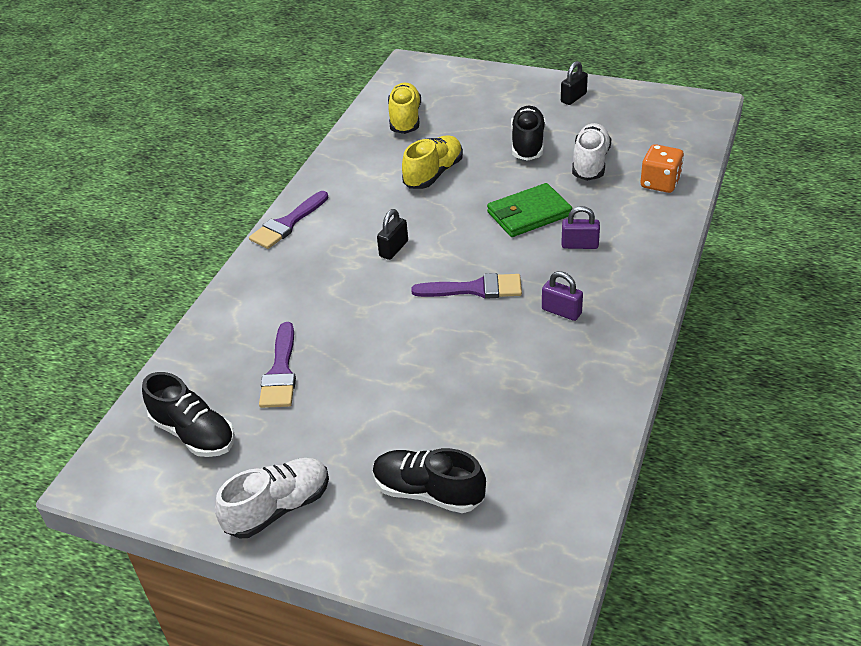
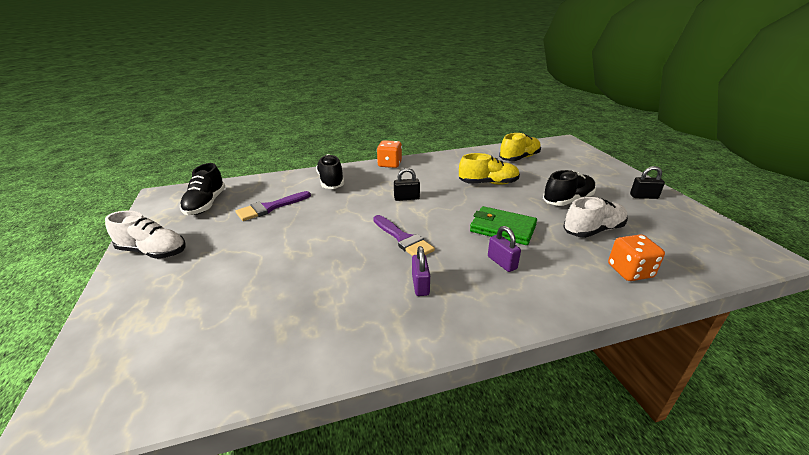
camera: 50 degrees right, 10 degrees down
(287, 224) = (389, 164): purple brush -> orange dice
(428, 492) = (185, 303): black shoe -> black shoe (331, 181)

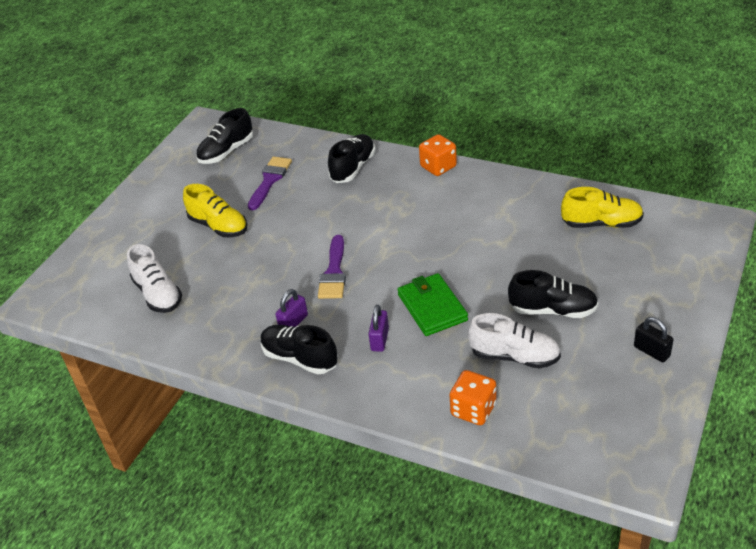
camera: 45 degrees right, 10 degrees up
(153, 251) = (155, 191): white shoe -> white shoe (158, 294)
(270, 207) = (270, 180): purple brush -> purple brush turned 105 degrees clockwise
(406, 198) = (395, 225): black padlock -> none
(464, 307) = (300, 358): none -> black shoe
(488, 183) = (503, 245): yellow shoe -> yellow shoe (218, 226)

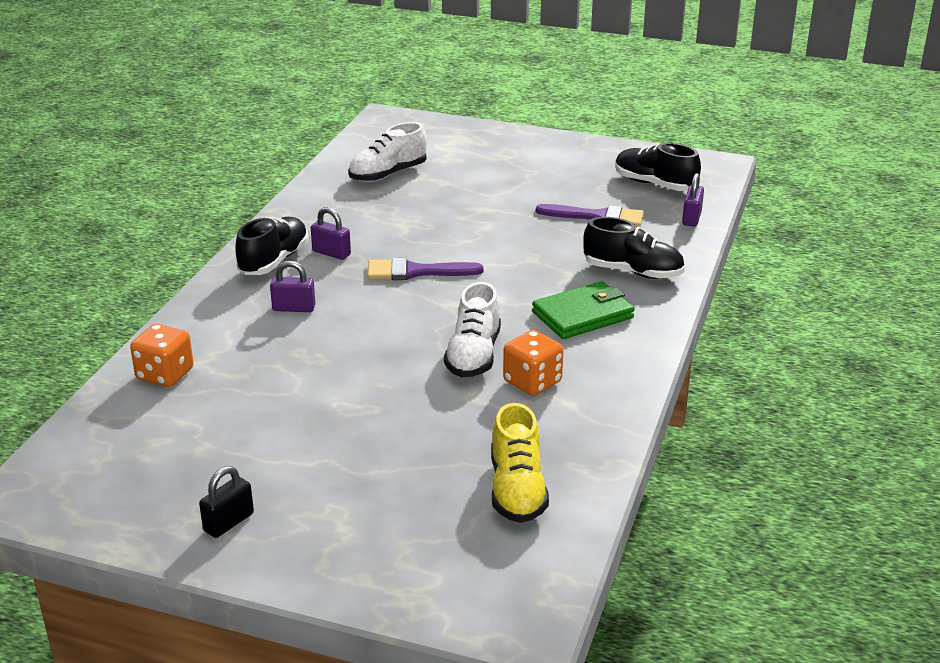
camera: 80 degrees right, 10 degrees down
(218, 226) = (504, 194): yellow shoe -> none
(283, 139) = (691, 218): none -> purple padlock
(432, 307) = (344, 342): green wallet -> green wallet (583, 315)
(438, 167) = (646, 339): orange dice -> orange dice (532, 382)
(514, 356) = (245, 404): white shoe -> white shoe (473, 355)
(553, 310) = (326, 437): black shoe -> none

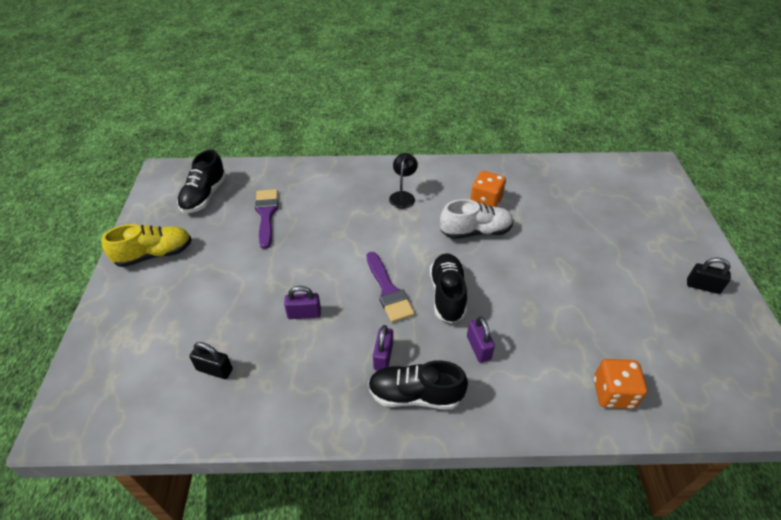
camera: 110 degrees left, 15 degrees up
(388, 174) = (214, 369): white shoe -> black padlock
(517, 490) = (578, 186): yellow shoe -> yellow shoe (154, 254)
(583, 315) = (403, 196): green wallet -> black lamp
(633, 272) = (340, 185): black shoe -> black shoe (447, 295)
(691, 218) = (255, 172): purple padlock -> purple padlock (304, 314)

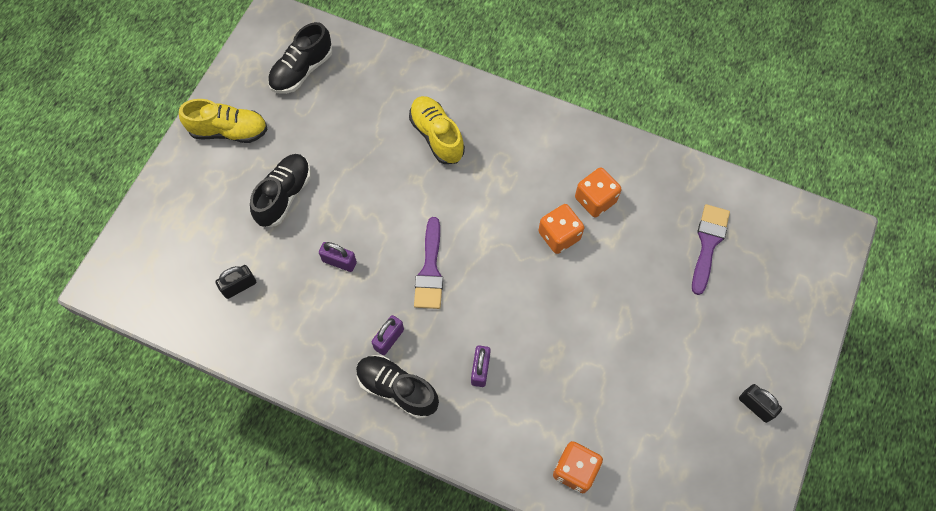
camera: 25 degrees right, 20 degrees up
(214, 369) = (239, 286): black padlock -> black padlock turned 75 degrees counterclockwise
(266, 214) = (354, 122): purple brush -> purple brush (708, 243)
(340, 202) = (437, 136): none -> yellow shoe
(403, 196) = (508, 155): black lamp -> none
(447, 295) = (484, 300): black shoe -> black shoe (284, 195)
(475, 231) = (559, 236): white shoe -> orange dice

